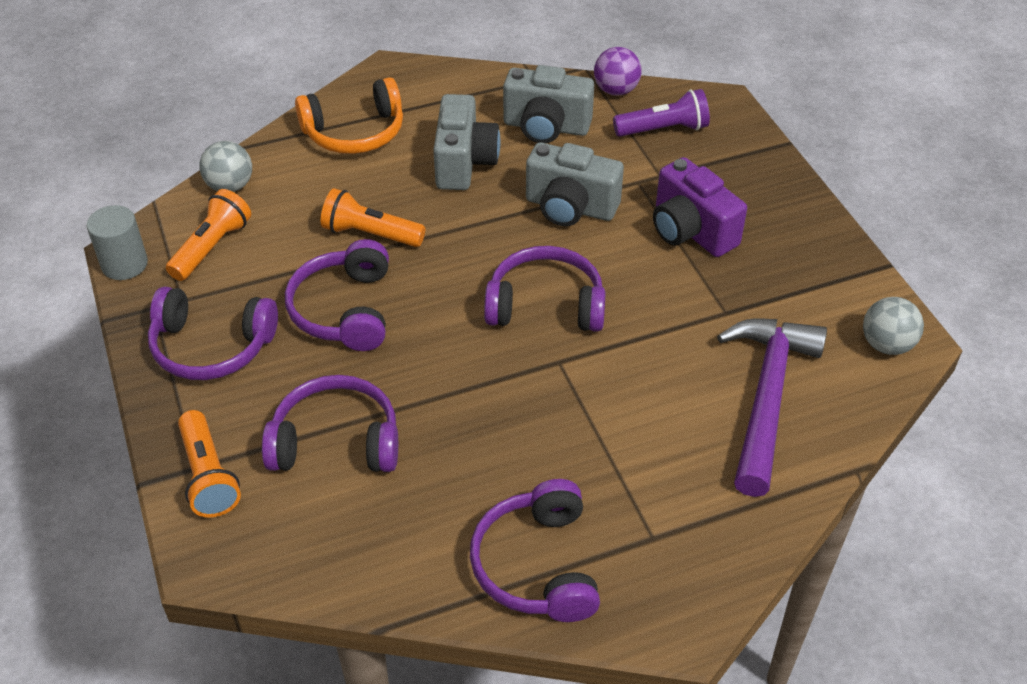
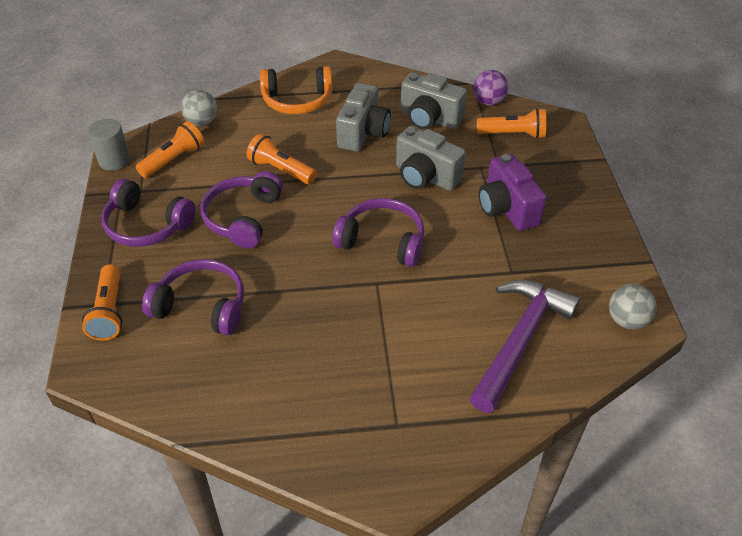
camera: 15 degrees right, 0 degrees up
(537, 565) = (305, 426): purple headphones -> none
(663, 129) = (513, 134): purple flashlight -> orange flashlight

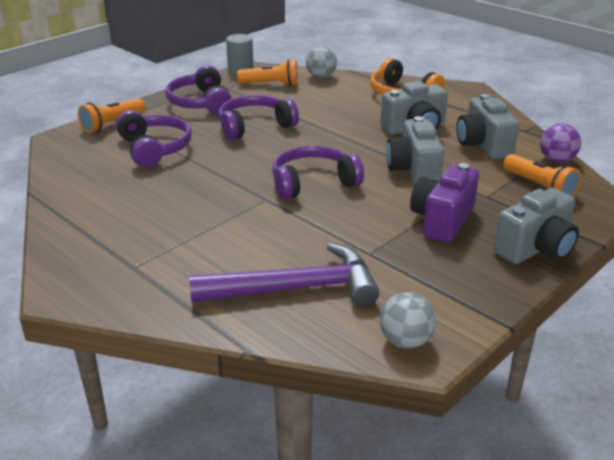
camera: 50 degrees right, 15 degrees down
(281, 170) = (322, 118): orange flashlight -> none
(382, 241) = (313, 183): purple headphones -> purple headphones turned 90 degrees counterclockwise
(582, 190) = (536, 249): none -> grey camera

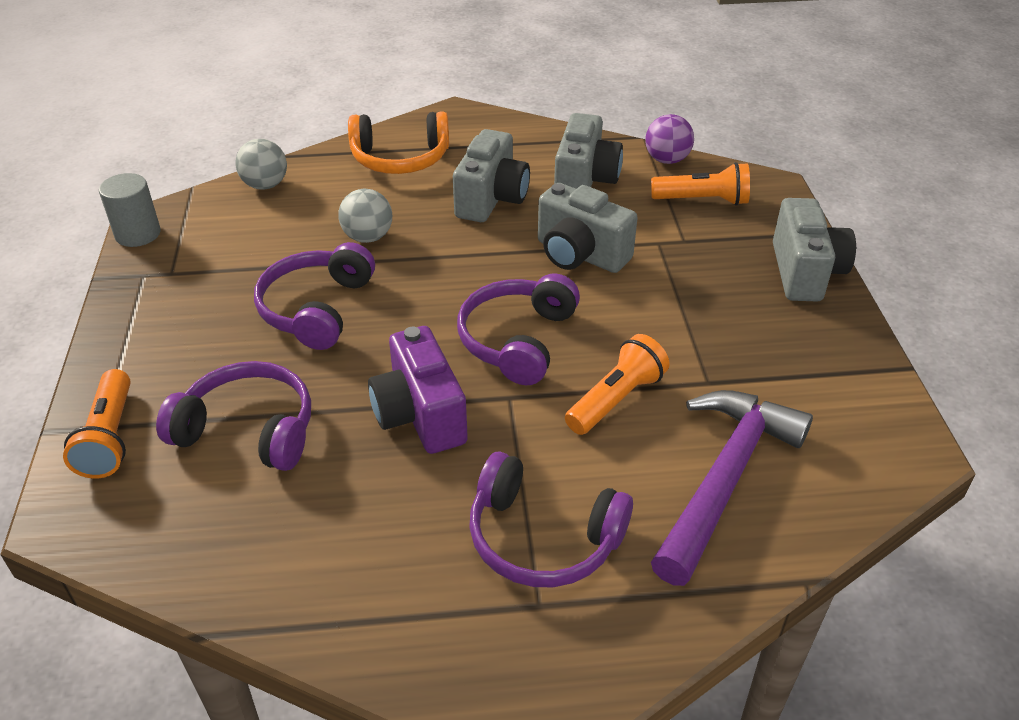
camera: 50 degrees left, 10 degrees up
(200, 102) = (176, 318): purple headphones -> purple headphones (543, 537)
(271, 84) = (222, 233): orange flashlight -> orange flashlight (616, 399)
(405, 341) = (883, 450): grey ball -> grey ball (368, 237)
(442, 220) = (697, 296): purple camera -> purple camera (420, 415)
(483, 145) = (584, 181): grey camera -> grey camera turned 105 degrees counterclockwise

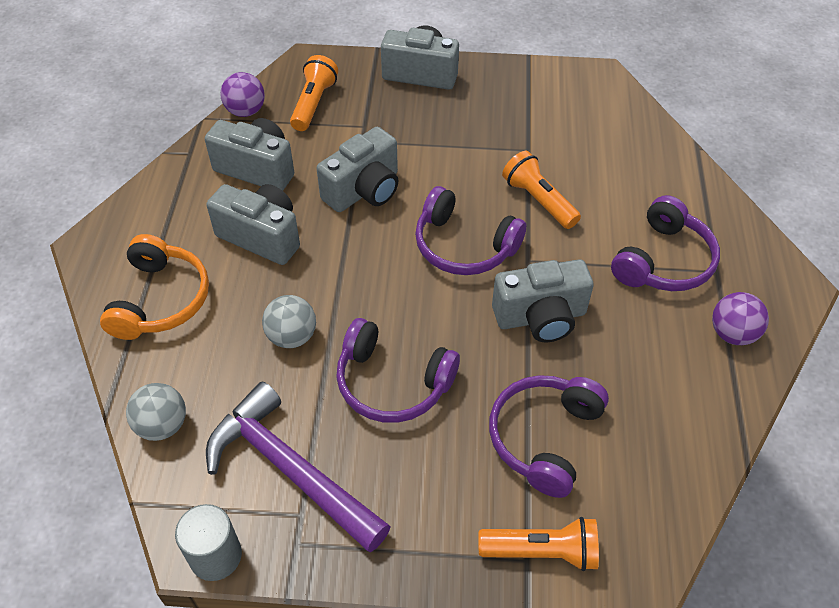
camera: 80 degrees left, 10 degrees up
(420, 415) = (540, 317): purple camera -> grey camera
(421, 623) = (732, 333): none -> purple ball
(724, 478) = (617, 162): purple hammer -> purple hammer (290, 469)

